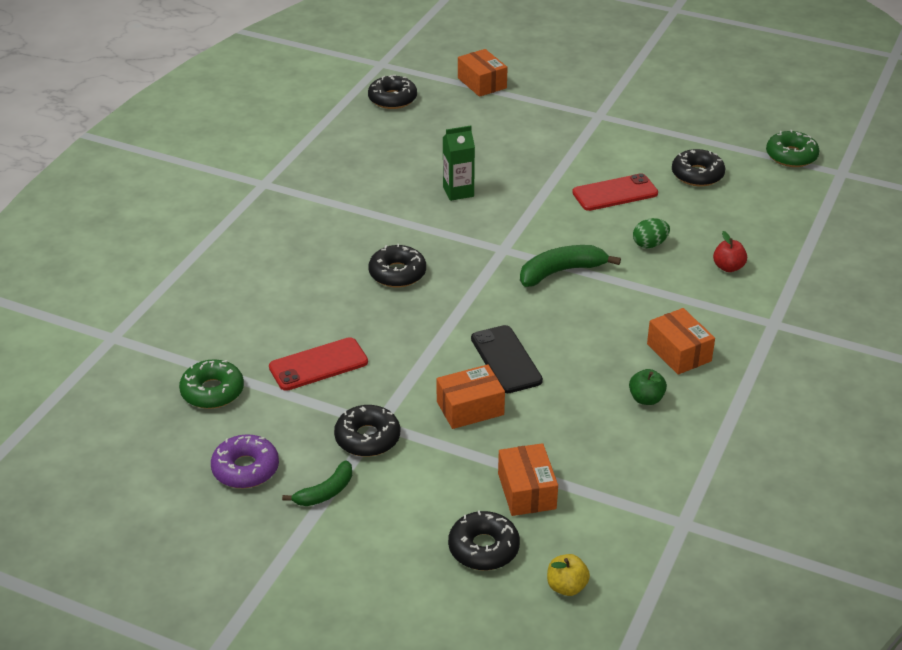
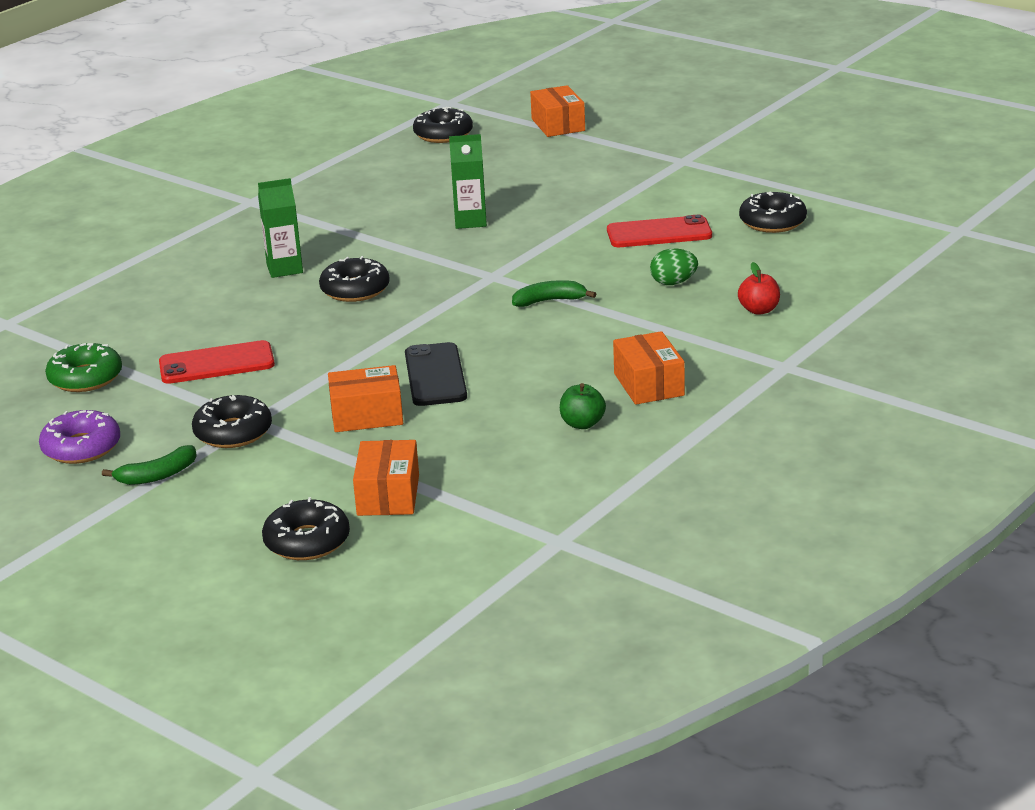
camera: 15 degrees right, 10 degrees down
(327, 255) = (284, 269): none -> green carton
(561, 272) = (549, 301): green banana -> green banana, size x0.64
(566, 587) = (383, 585): yellow apple -> none
(791, 156) = (904, 211): green donut -> none

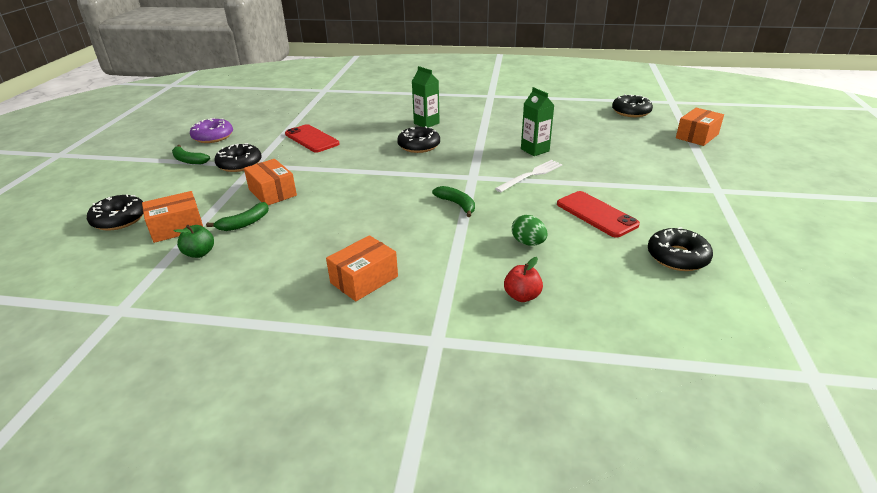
camera: 60 degrees right, 5 degrees up
(85, 378) = (281, 118): green donut -> none
(434, 444) = (244, 223): none -> green banana
(435, 375) = (332, 198): black phone -> none
(532, 241) = (531, 175): none -> white fork
(582, 424) = (291, 269): green apple -> green apple (199, 253)

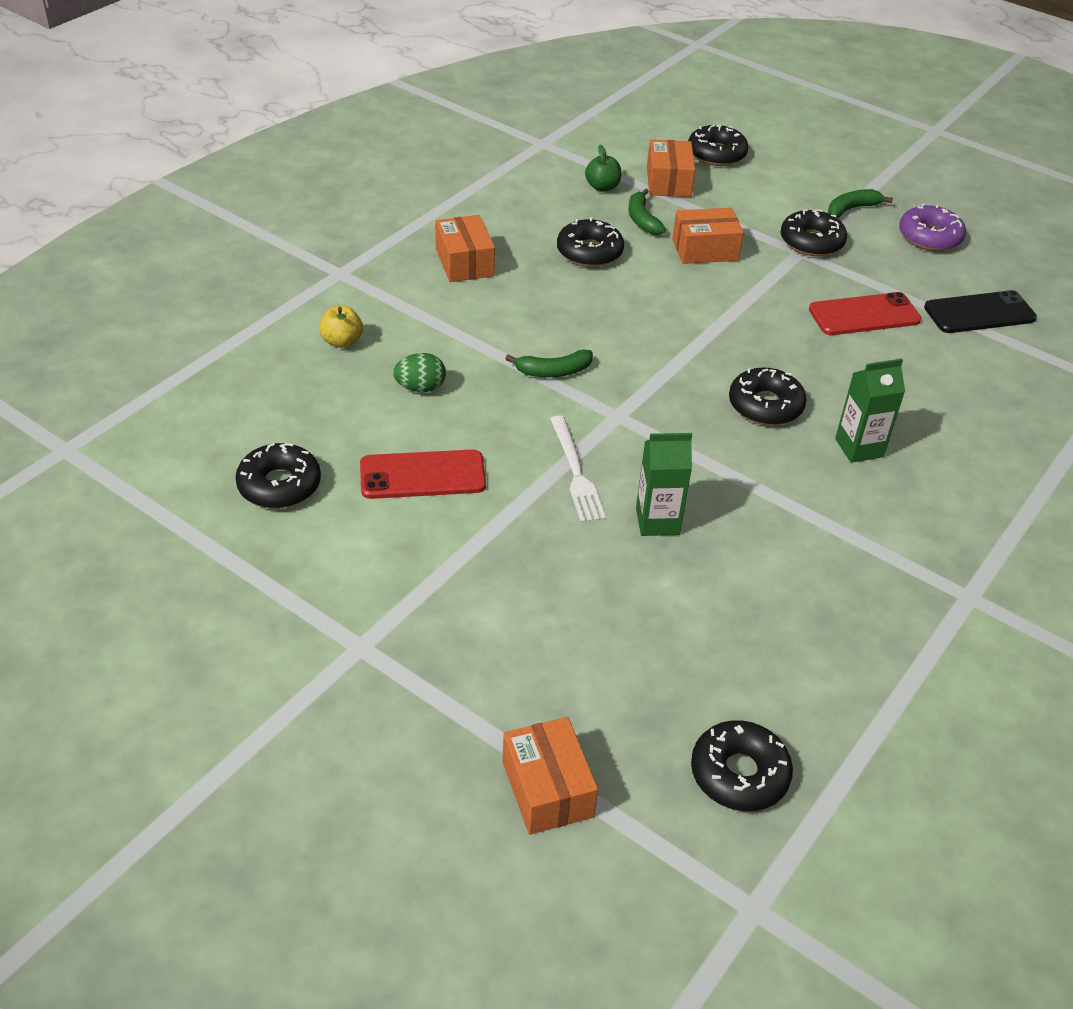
camera: 115 degrees right, 10 degrees up
(287, 117) = (979, 313): none -> black phone
(306, 231) = (589, 252): none -> black donut
(522, 296) = (342, 341): red apple -> yellow apple

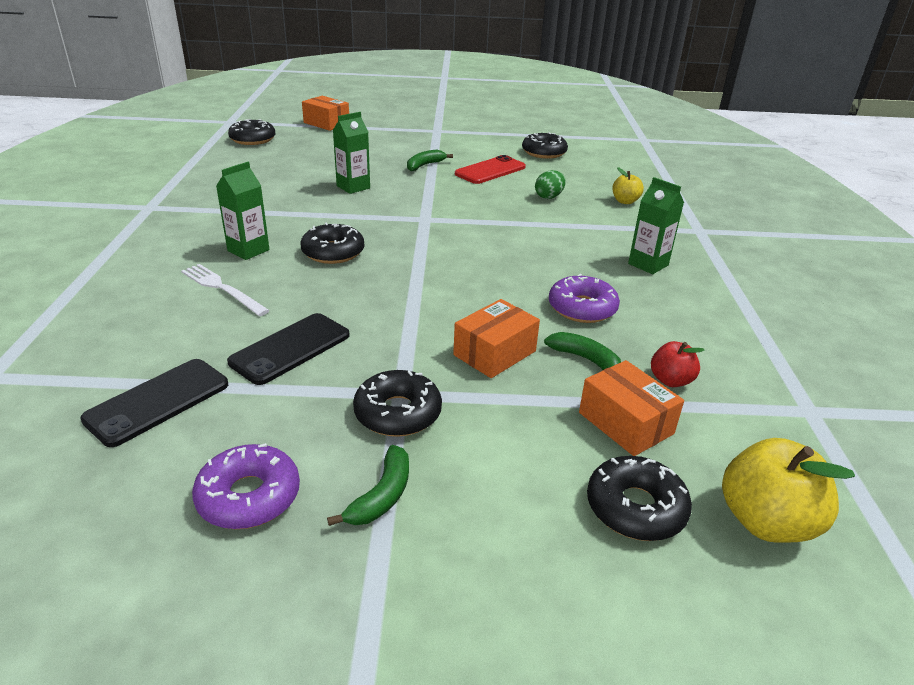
camera: 145 degrees right, 10 degrees down
(464, 262) = (648, 264): orange box -> green carton
(553, 371) = (491, 226): green banana -> green banana (424, 165)
(576, 472) = (417, 191): white fork -> white fork (222, 288)
(589, 252) = (582, 308): black donut -> purple donut
(602, 187) = (670, 380): green apple -> red apple
(656, 126) = (765, 521): none -> yellow apple
(864, 315) = (290, 348): red phone -> black phone

